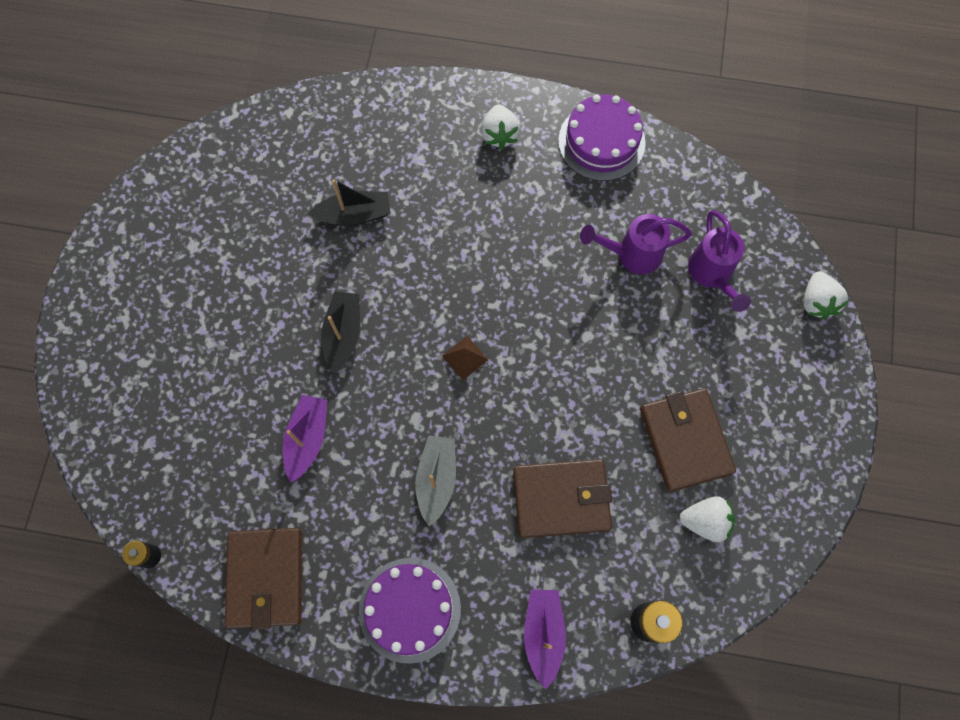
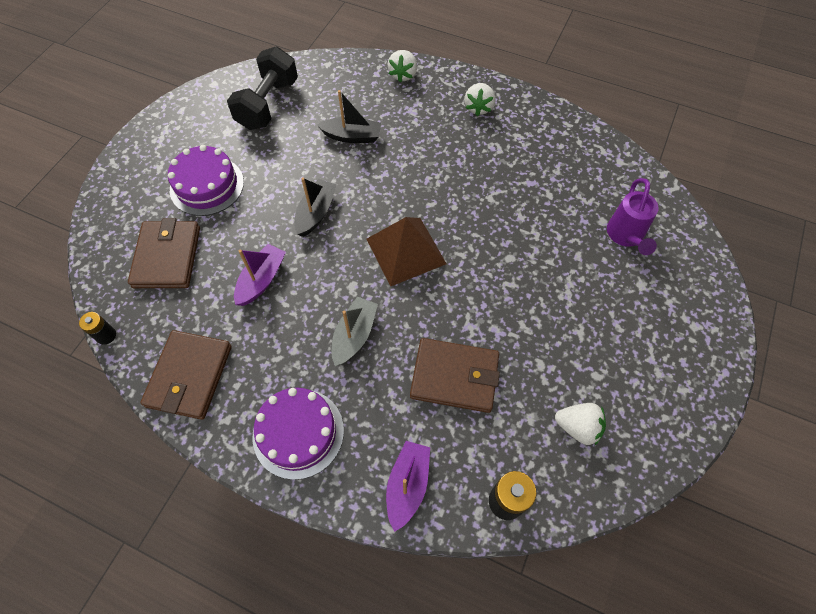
camera: 15 degrees right, 10 degrees down
(232, 193) = (268, 104): none -> black dumbbell
(465, 357) = (406, 251): brown pyramid -> brown pyramid, size x2.20
(601, 142) = (556, 127): purple cake -> purple cake (207, 185)
(631, 254) = (561, 208): purple watering can -> none
(685, 440) = (574, 357): brown wallet -> brown wallet (167, 257)
(817, 302) = (713, 276): white strawberry -> white strawberry (403, 75)

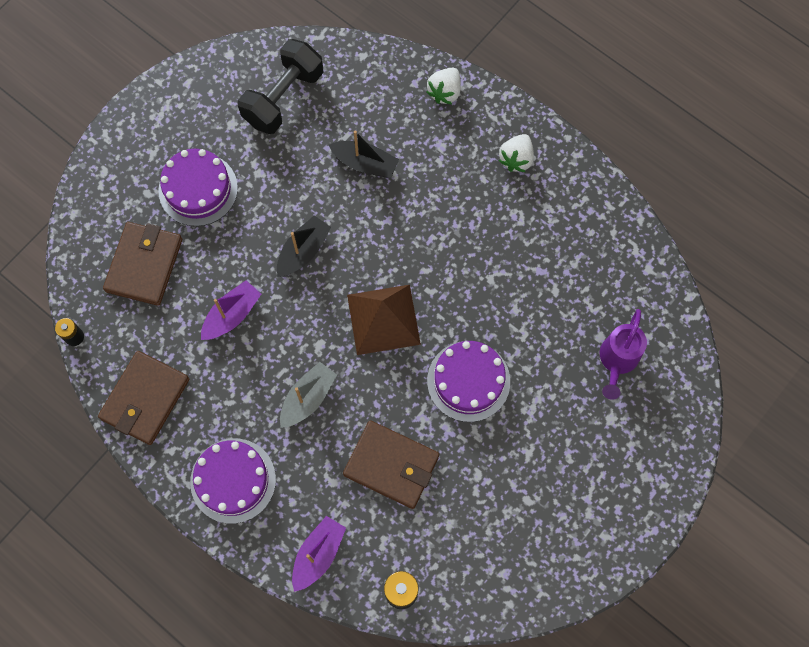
camera: 15 degrees right, 10 degrees up
(501, 284) = (468, 381): none -> purple cake
(578, 427) = (490, 544): white strawberry -> none

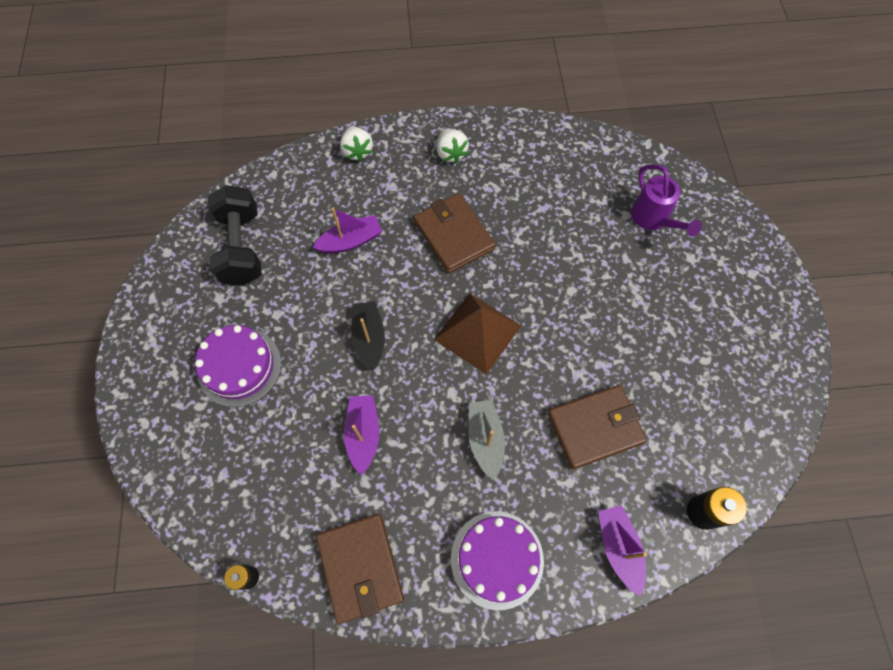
camera: 45 degrees left, 5 degrees down
(144, 265) = (252, 463): brown wallet -> brown wallet (453, 235)
(365, 164) = (351, 241): black boat -> purple boat
(468, 381) = (579, 319): purple cake -> none

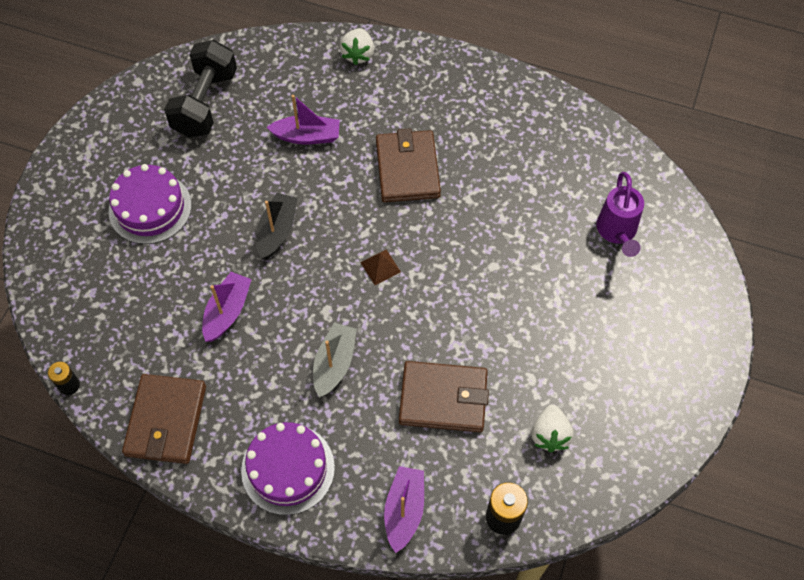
camera: 25 degrees right, 5 degrees down
(451, 153) = (448, 90): white strawberry -> white strawberry (550, 435)
(477, 332) = (380, 267): brown pyramid -> brown pyramid, size x0.45

